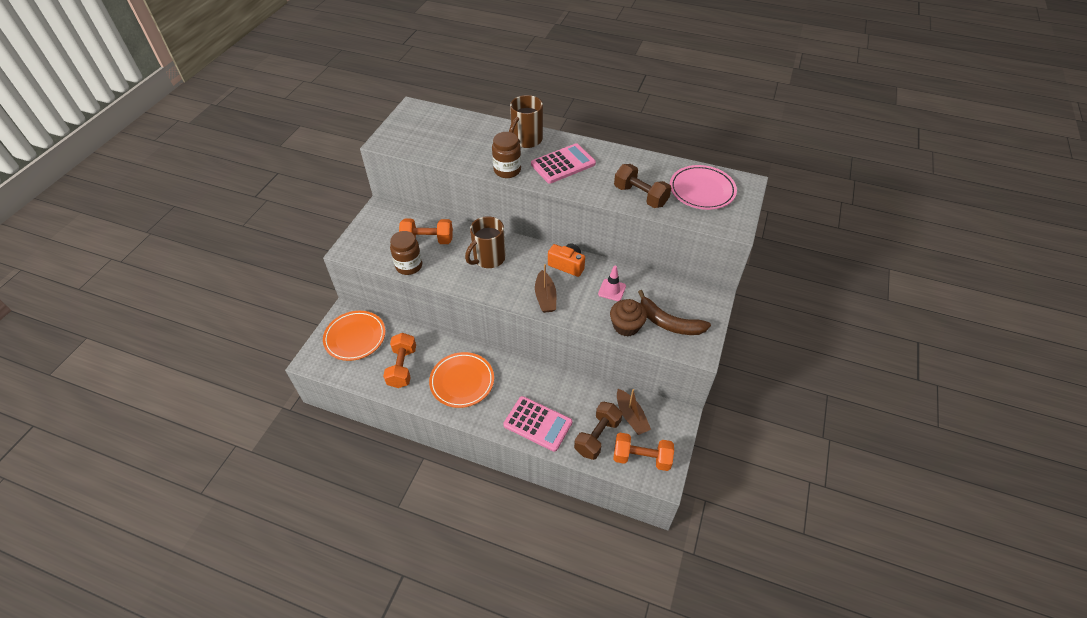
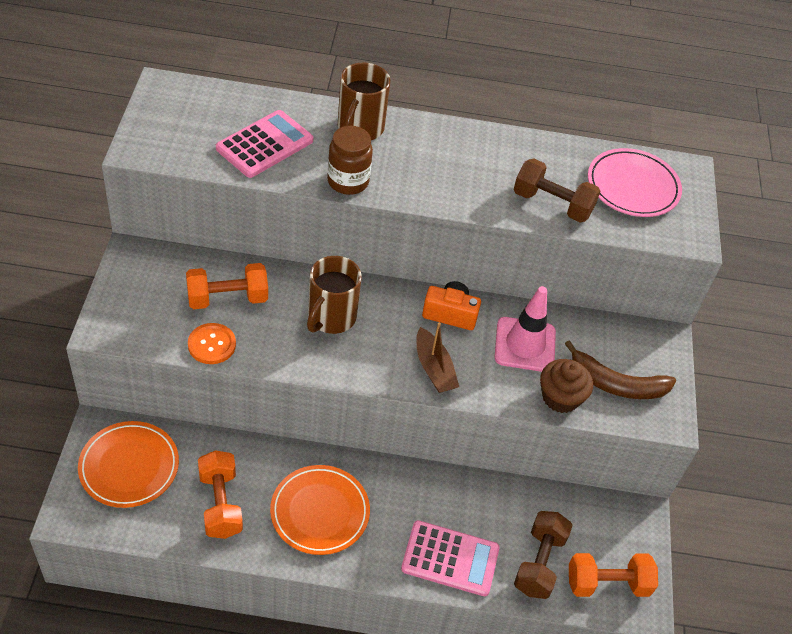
camera: 20 degrees left, 0 degrees up
(409, 266) = (212, 345): brown jar -> orange button
(563, 164) = (427, 163): pink calculator -> pink calculator (265, 145)
(612, 290) = (525, 345): pink traffic cone -> pink traffic cone, size x1.70
(631, 416) = (577, 525): brown boat -> none

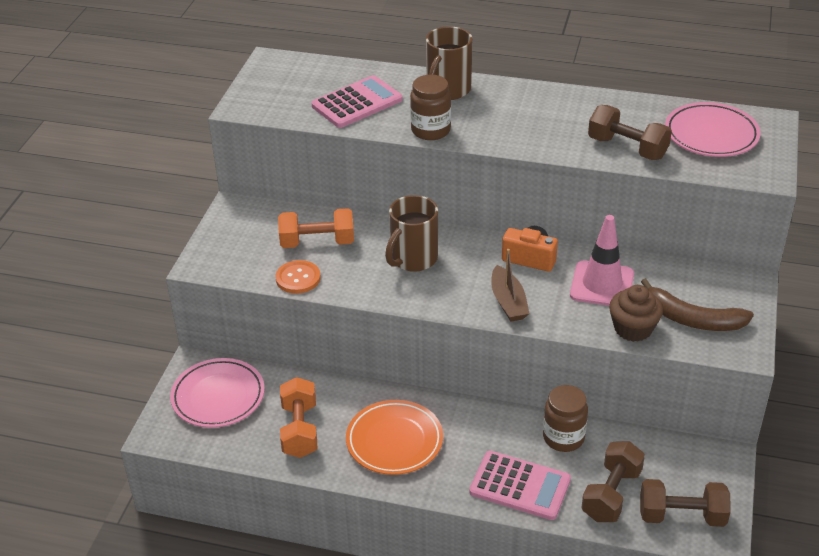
camera: 15 degrees right, 10 degrees down
(129, 467) = (218, 396): orange plate -> pink plate
(487, 500) = (563, 438): none -> brown jar
(607, 583) = (681, 516): orange dumbbell -> brown dumbbell

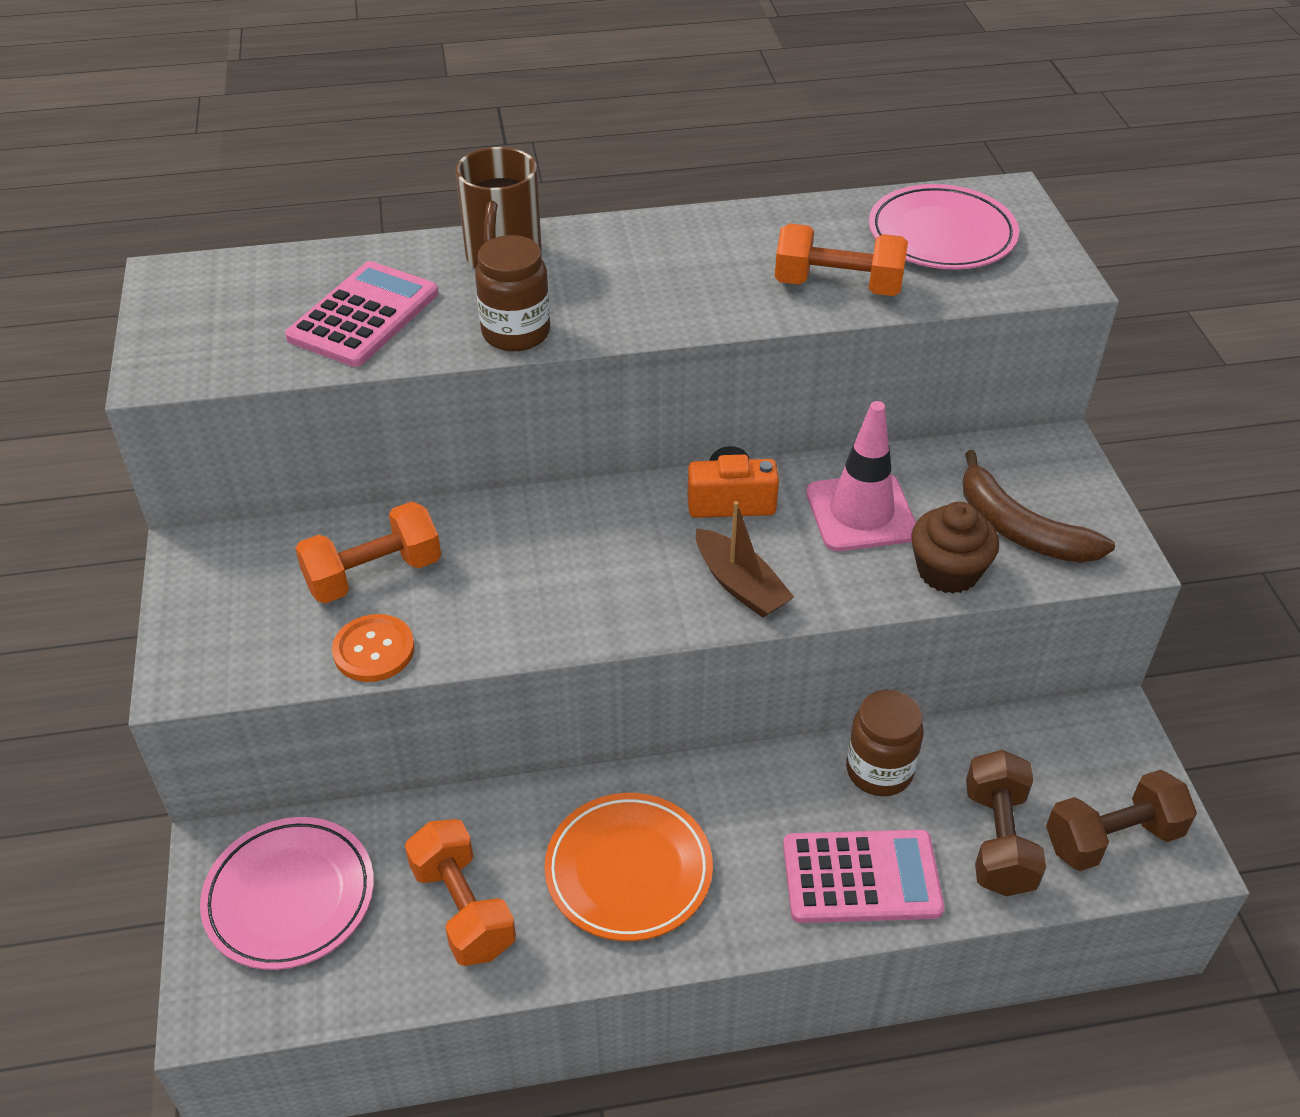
camera: 25 degrees left, 5 degrees up
(413, 259) = (549, 557): brown mug -> none
(627, 148) = (838, 286): brown dumbbell -> orange dumbbell
(692, 319) = (1020, 529): brown banana -> brown banana turned 45 degrees clockwise

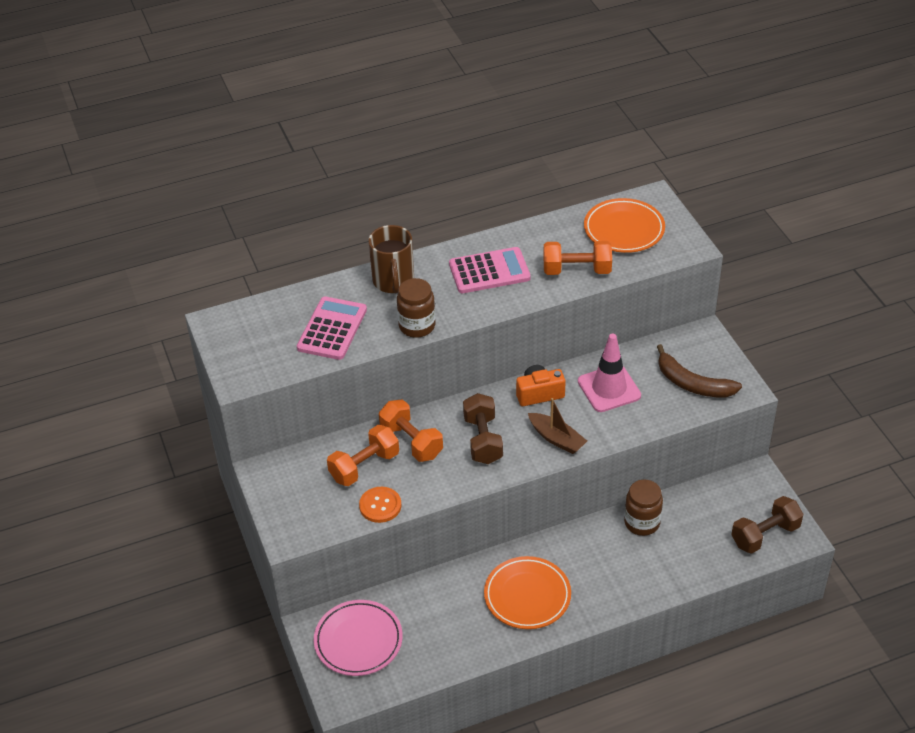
camera: 10 degrees left, 0 degrees up
(463, 908) = (449, 629): orange dumbbell -> orange dumbbell (411, 441)
(861, 877) = (644, 577): pink calculator -> pink calculator (489, 271)
(941, 235) = (624, 229): pink plate -> orange plate
(948, 571) = (660, 413): brown cupcake -> none
(998, 840) = (709, 546): brown dumbbell -> brown dumbbell (483, 440)

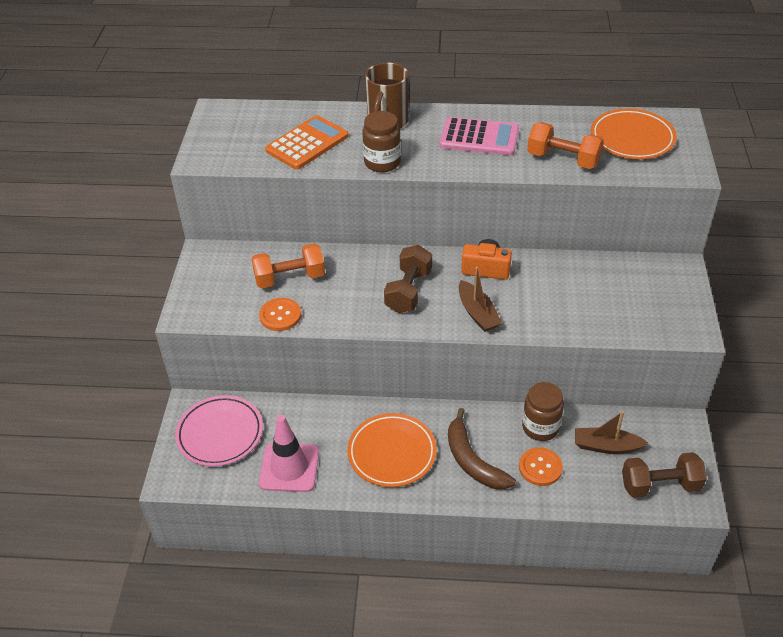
camera: 25 degrees right, 0 degrees up
(332, 329) = (307, 143): pink calculator -> orange calculator
(411, 441) = (344, 271): orange dumbbell -> none
(609, 388) = (555, 286): pink traffic cone -> pink traffic cone (289, 467)
(661, 558) = (540, 467): none -> orange button
(692, 383) = (642, 308): brown banana -> brown banana (472, 460)
(705, 518) = (606, 446): none -> brown boat

